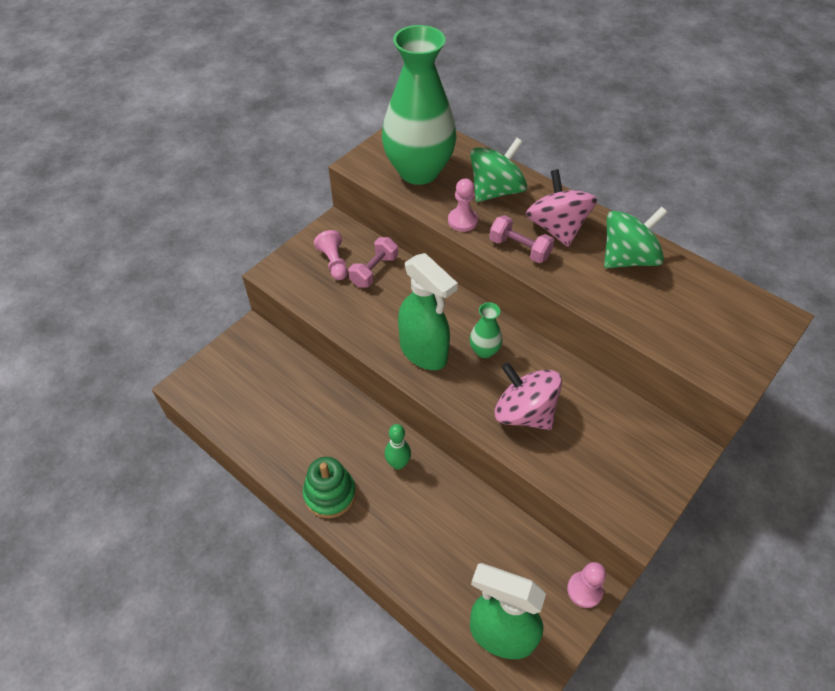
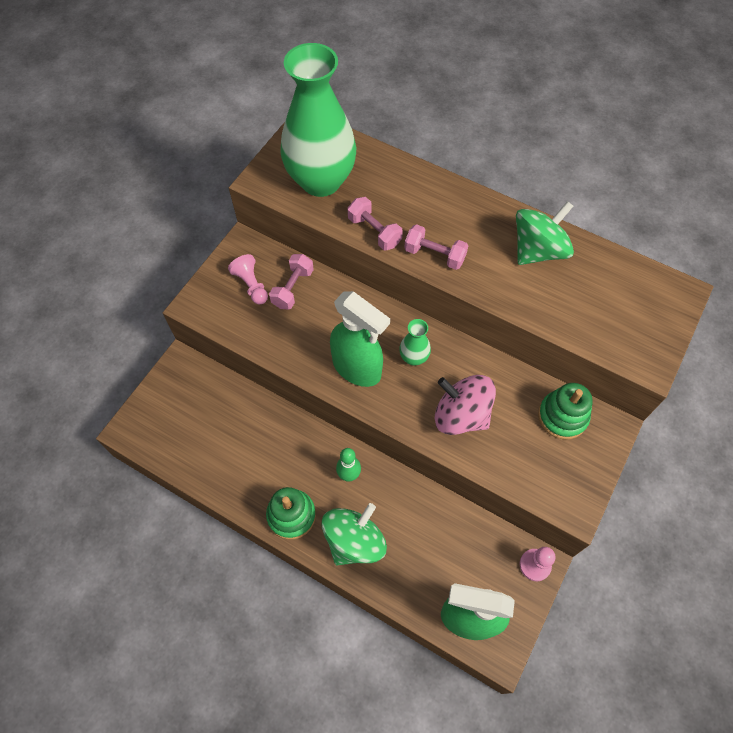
camera: 10 degrees left, 10 degrees up
(462, 221) = (374, 231): pink pawn -> pink dumbbell
(496, 191) = (401, 193): green spinning top -> green spinning top (354, 541)
(556, 228) = (466, 226): pink spinning top -> none
(634, 430) = (562, 416): none -> green stacking toy

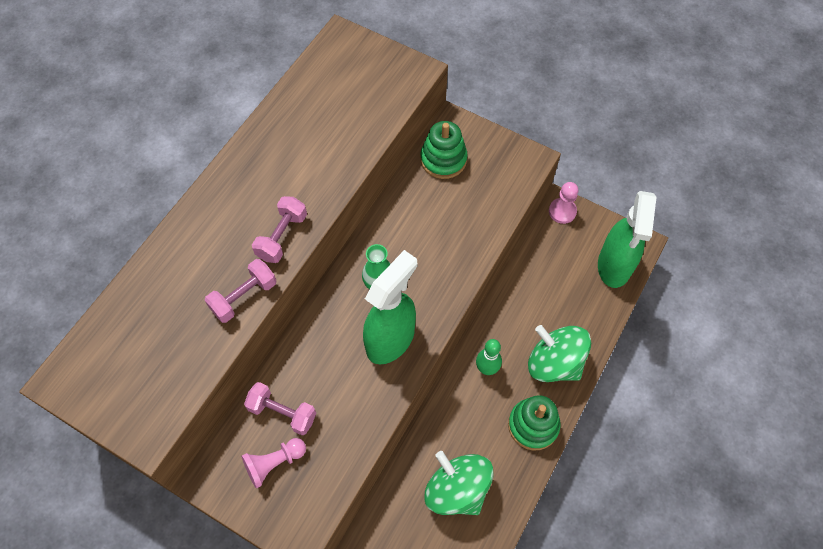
camera: 90 degrees left, 0 degrees up
(321, 181) = (158, 358): green vase -> none
(461, 415) = (444, 243): pink spinning top -> none
(538, 250) = (284, 142): green spinning top -> green spinning top (457, 489)

